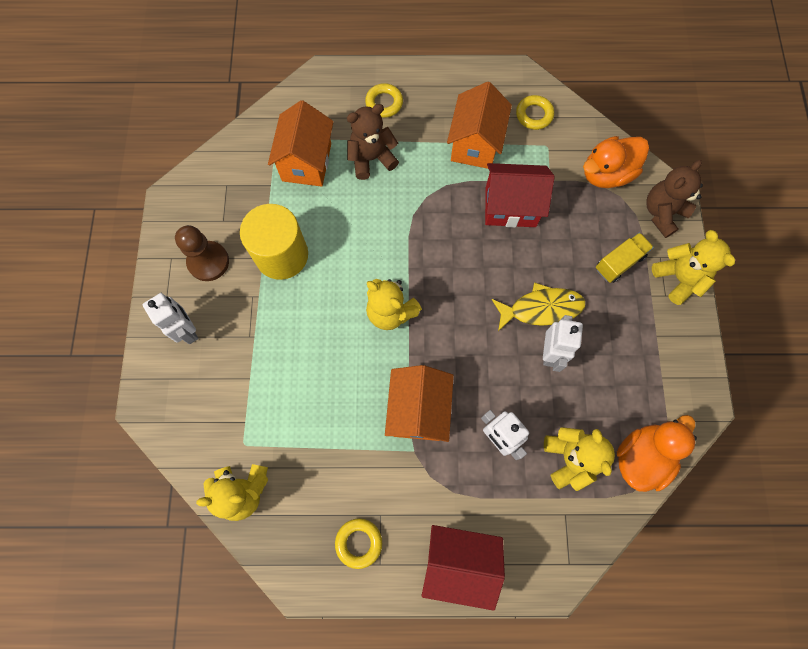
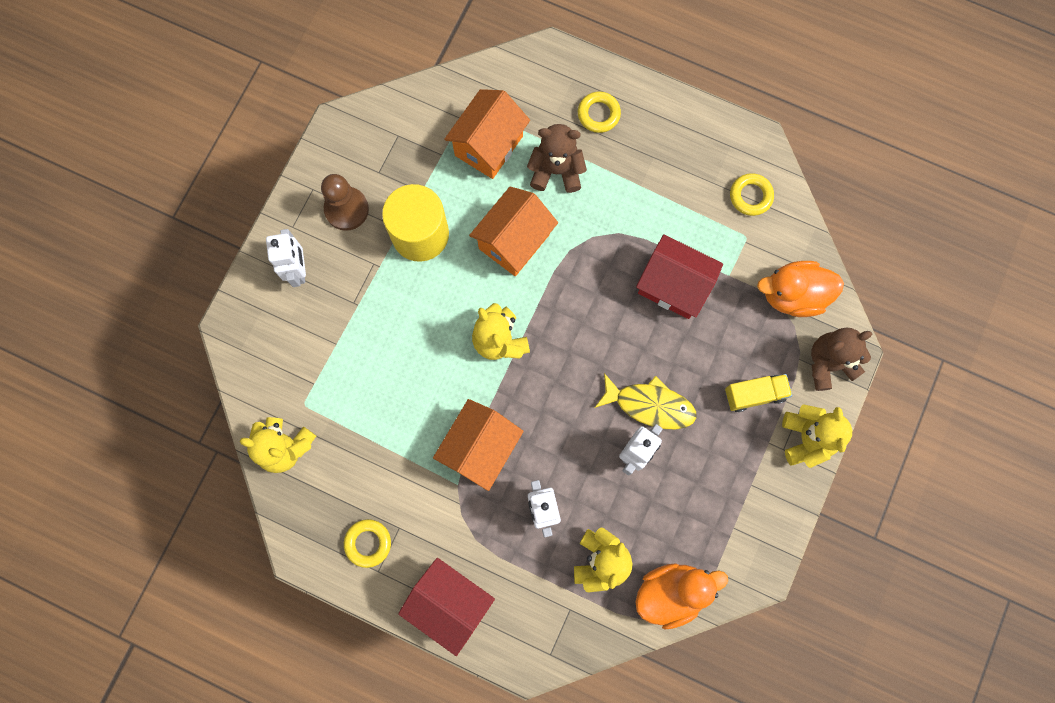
camera: 25 degrees right, 5 degrees up
(475, 144) = (671, 201): orange house -> orange house (514, 241)

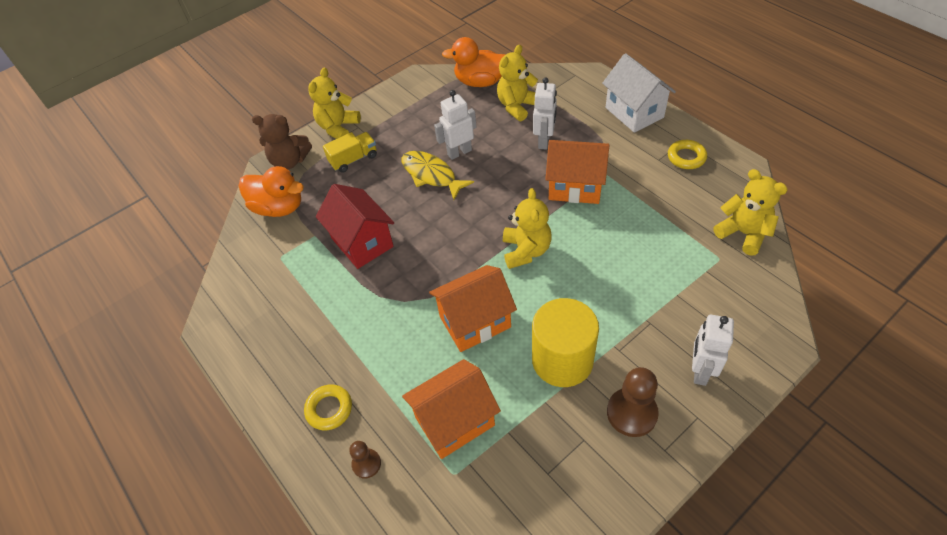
camera: 150 degrees left, 25 degrees down
(450, 603) = (634, 112): red house -> white house
(480, 448) = (575, 187): orange house -> orange house turned 45 degrees clockwise
(542, 86) = (366, 464): none -> brown pawn
(556, 171) = (402, 370): brown teddy bear -> none
(750, 196) = (252, 285): yellow ring -> none
(754, 394) = (353, 159): yellow truck -> yellow truck turned 135 degrees clockwise

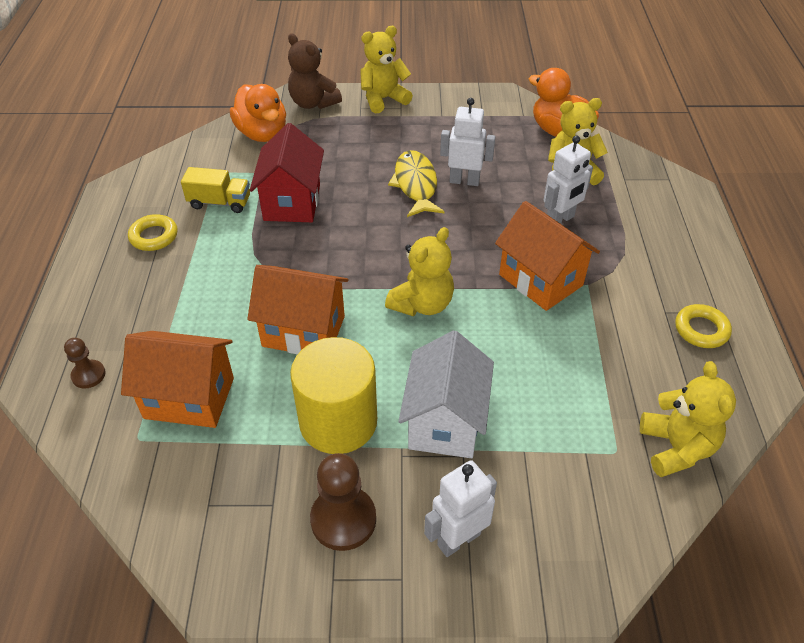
camera: 35 degrees right, 5 degrees down
(329, 409) = (114, 312): yellow ring -> yellow ring (154, 236)
(353, 159) = (365, 132): yellow truck -> yellow truck (220, 202)
(634, 112) = (693, 251): white house -> white house (445, 422)

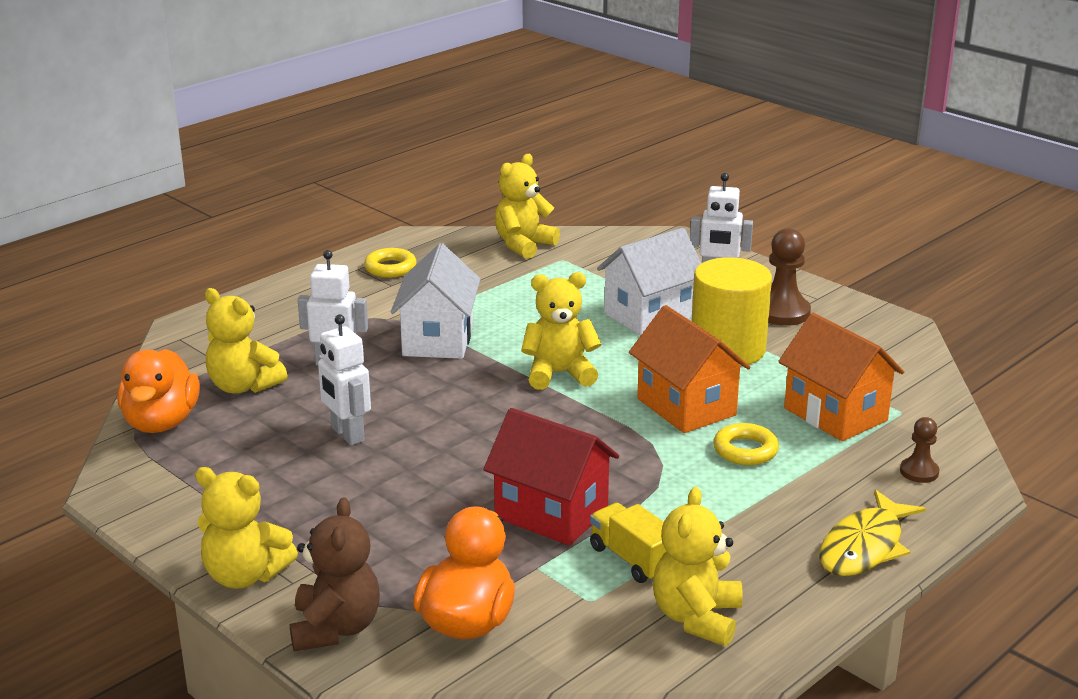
camera: 135 degrees left, 20 degrees down
(154, 236) = (750, 563): yellow ring -> yellow ring (745, 450)
(157, 192) = (696, 618): none -> yellow teddy bear
(292, 202) = (551, 514): red house -> red house turned 75 degrees clockwise
(415, 185) = (398, 458): yellow fish -> yellow fish (864, 546)
(540, 280) = (438, 340): orange house -> white house

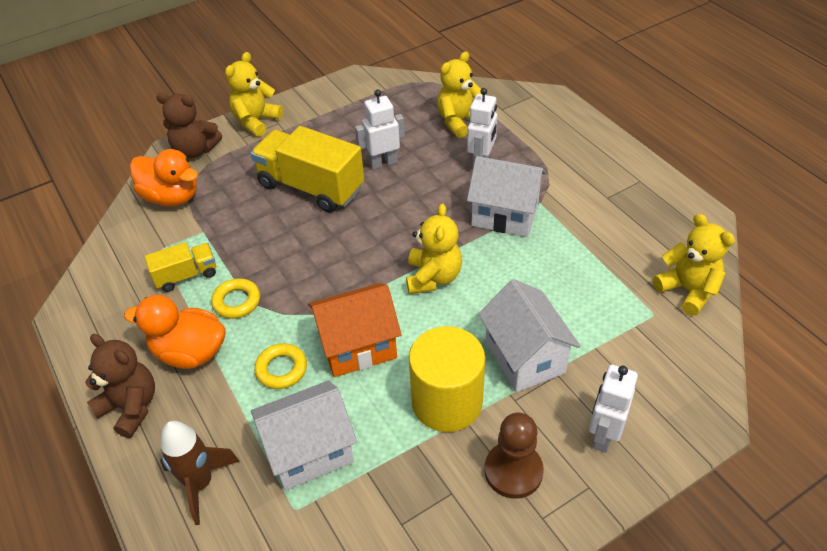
camera: 105 degrees right, 20 degrees up
(161, 422) = (424, 91): orange duck -> orange duck (190, 353)
(390, 268) = (639, 199): yellow ring -> yellow ring (236, 301)
(413, 487) = (311, 187): none -> yellow truck
(551, 514) = (253, 245): red house -> none
(696, 618) = (115, 294): yellow teddy bear -> none
(835, 414) = (309, 451): orange house -> white house
(864, 546) = (131, 407): yellow fish -> brown teddy bear
(919, 472) = (200, 483): brown pawn -> brown rocket

